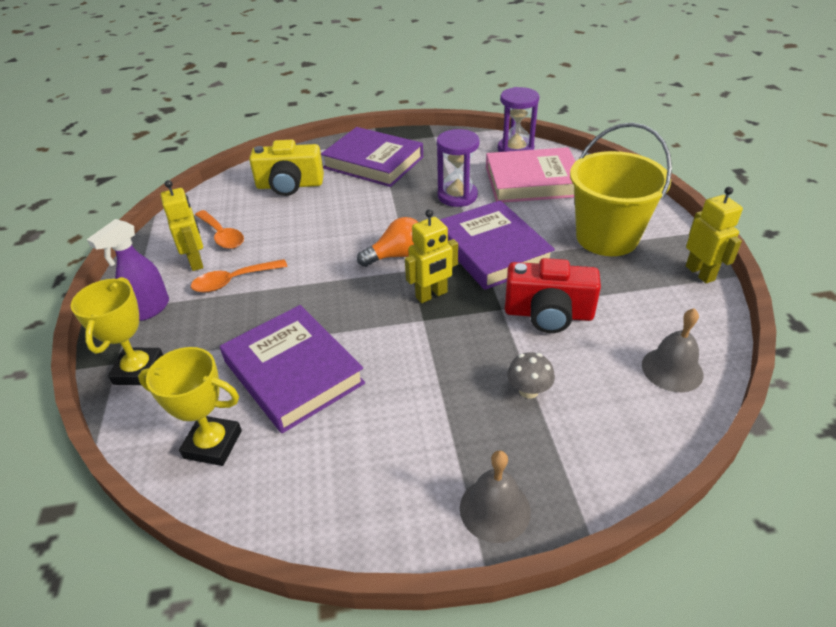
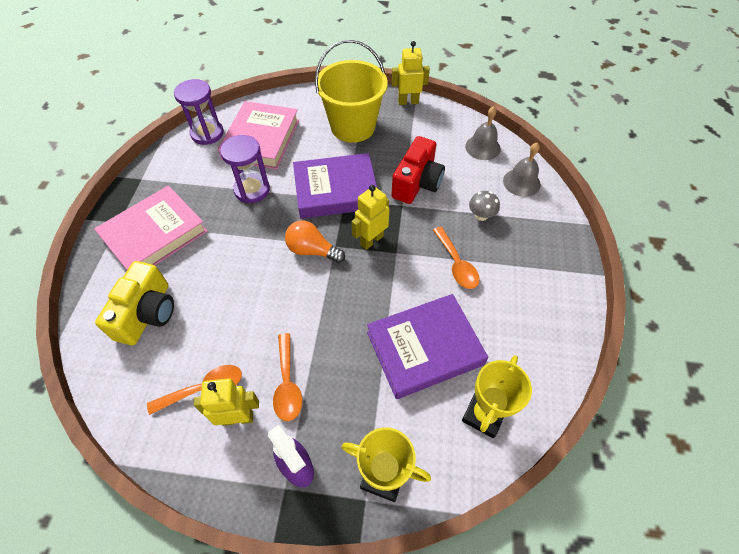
camera: 75 degrees left, 15 degrees up
(373, 162) = (155, 235): purple book -> pink book
(396, 255) = (312, 250): orange light bulb -> orange light bulb turned 60 degrees counterclockwise
(429, 379) = (456, 264): none -> orange spoon
(431, 295) = (371, 240): yellow robot -> yellow robot turned 120 degrees counterclockwise
(495, 509) = (564, 259): grey bell -> grey bell (521, 182)

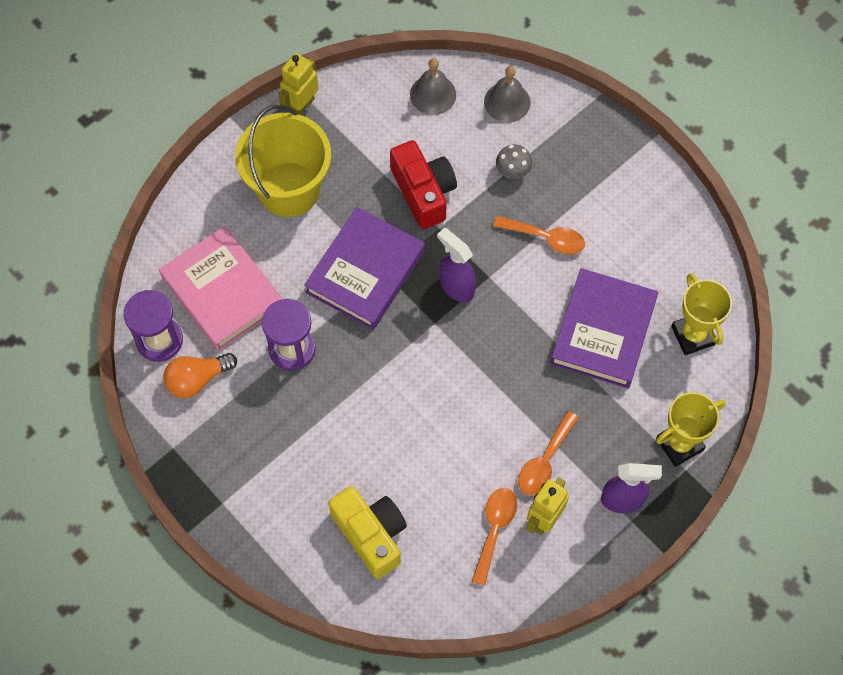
camera: 50 degrees left, 10 degrees up
(155, 235) = (272, 477): pink book -> none
(287, 383) = (545, 461): orange spoon -> orange spoon turned 90 degrees clockwise
(312, 250) = (422, 346): orange light bulb -> orange light bulb (197, 379)
(371, 240) = (456, 287): yellow robot -> purple spray bottle

